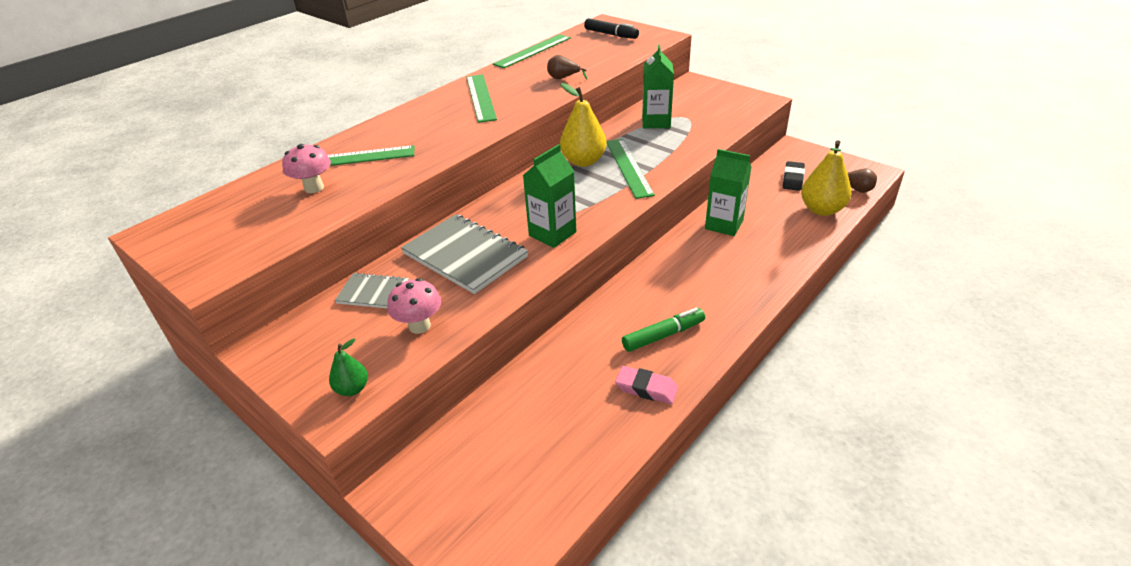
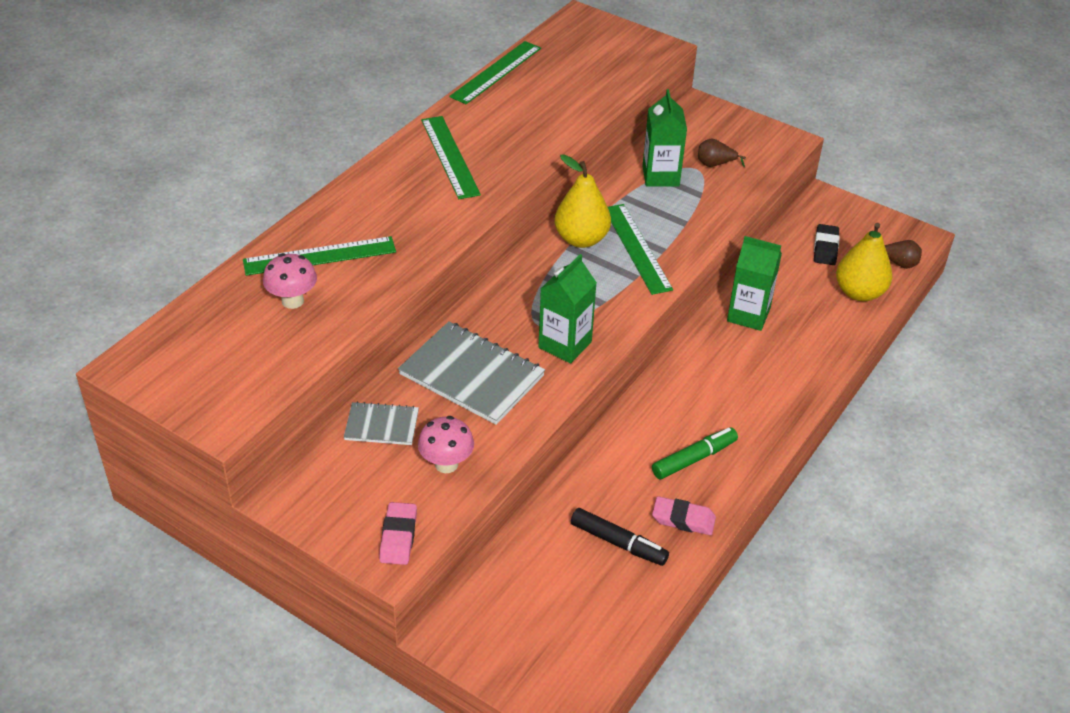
camera: 10 degrees left, 5 degrees up
(352, 389) = (398, 537): green pear -> pink eraser
(563, 78) = (547, 124): brown pear -> brown pear (715, 164)
(611, 34) = (593, 43): black marker -> black marker (618, 543)

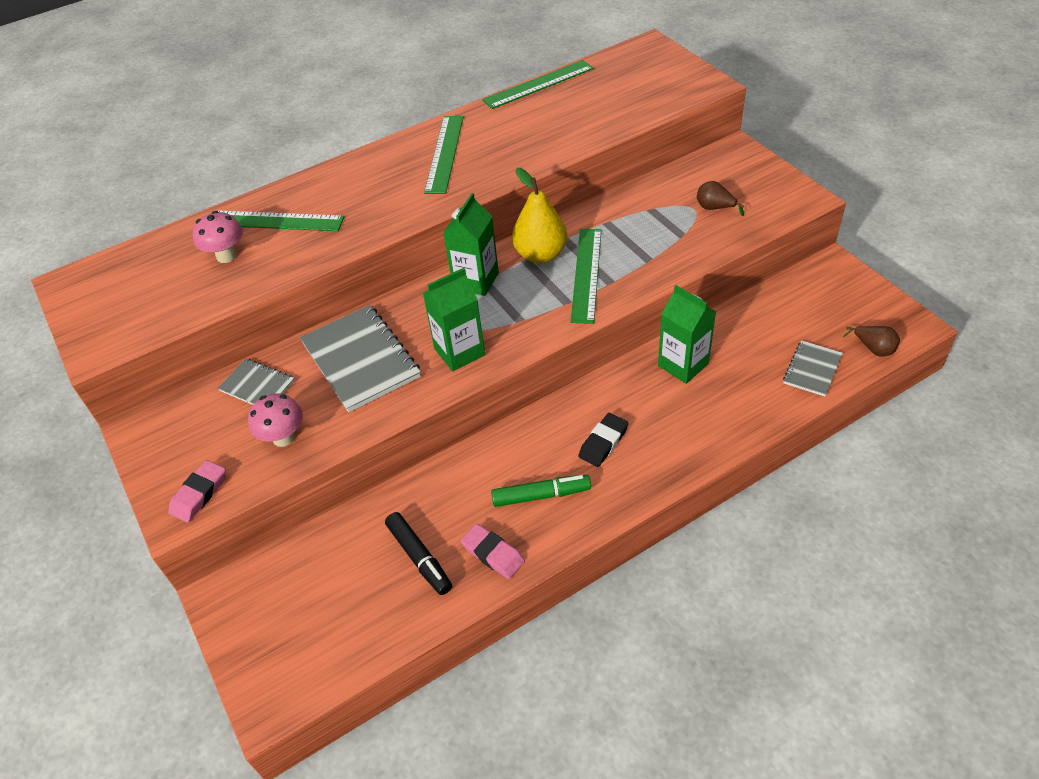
camera: 30 degrees right, 5 degrees up
(660, 176) = (654, 209): green carton -> green carton (476, 281)
(825, 248) = (803, 315): black eraser -> black eraser (603, 442)
(859, 292) = (812, 369): yellow pear -> grey notebook

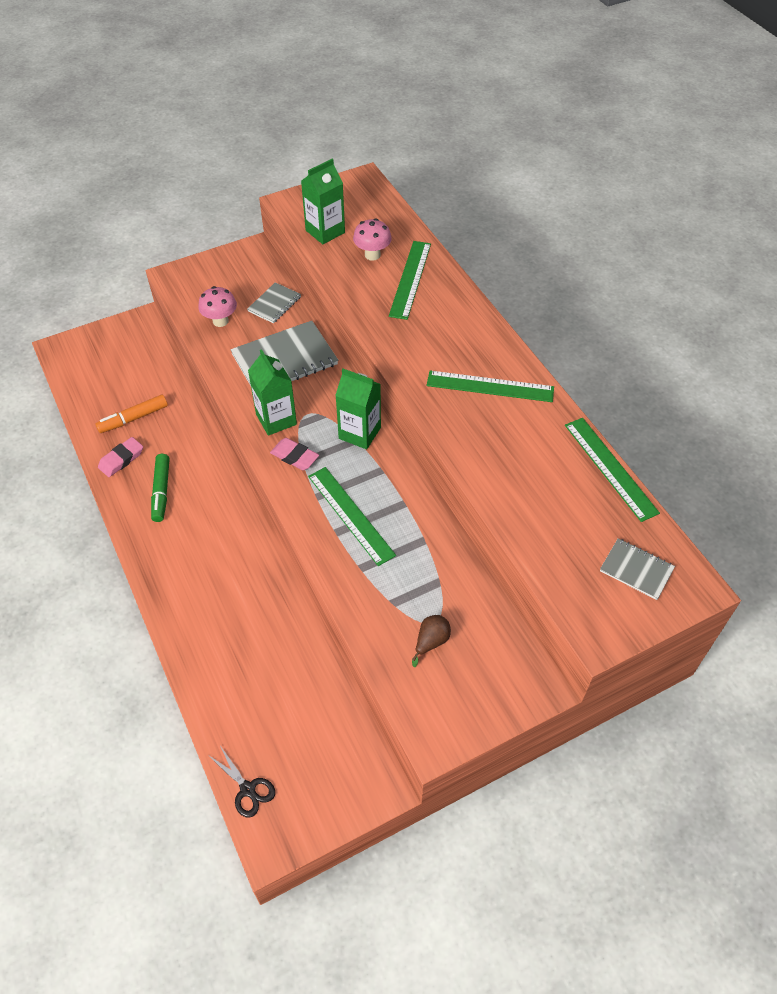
camera: 90 degrees right, 5 degrees up
(199, 494) = (186, 284): pink eraser -> pink eraser (294, 456)
(419, 558) = (133, 418): black marker -> orange marker
(540, 254) = (385, 482): yellow pear -> none
(587, 274) = (350, 515): green ruler -> green ruler turned 45 degrees clockwise
(603, 442) = (199, 537): black eraser -> none
(683, 365) = (269, 610): green carton -> green carton (325, 231)
(812, 369) = (235, 721): grey notebook -> grey notebook (636, 570)
(873, 349) = (247, 789): brown pear -> black scissors

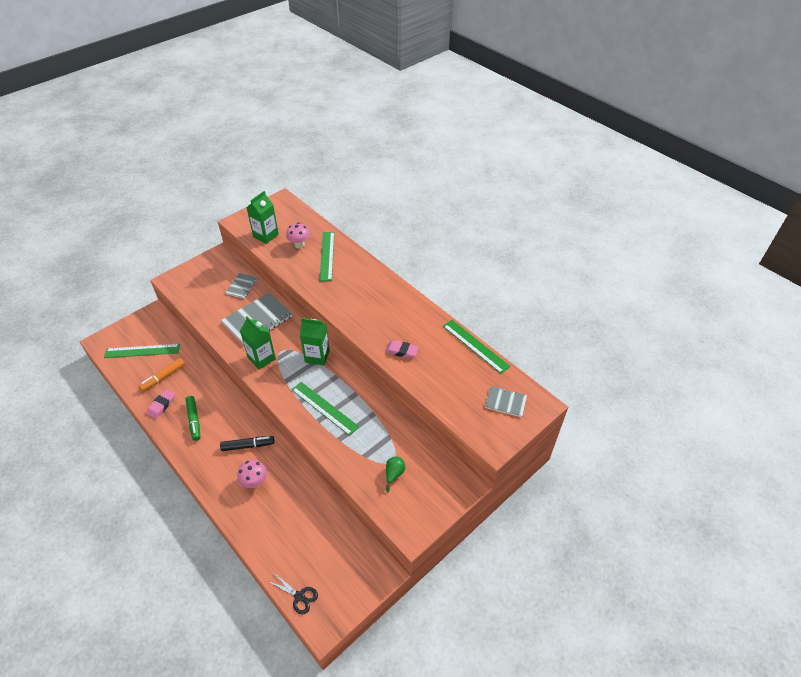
camera: 15 degrees left, 5 degrees down
(220, 321) = (209, 303): pink mushroom -> pink mushroom (255, 482)
(229, 546) = (248, 446): none -> black marker
(294, 456) = (279, 379): pink eraser -> pink eraser (401, 351)
(431, 642) = (394, 474): brown pear -> green pear
(490, 386) = (392, 311): green ruler -> green ruler (142, 351)

